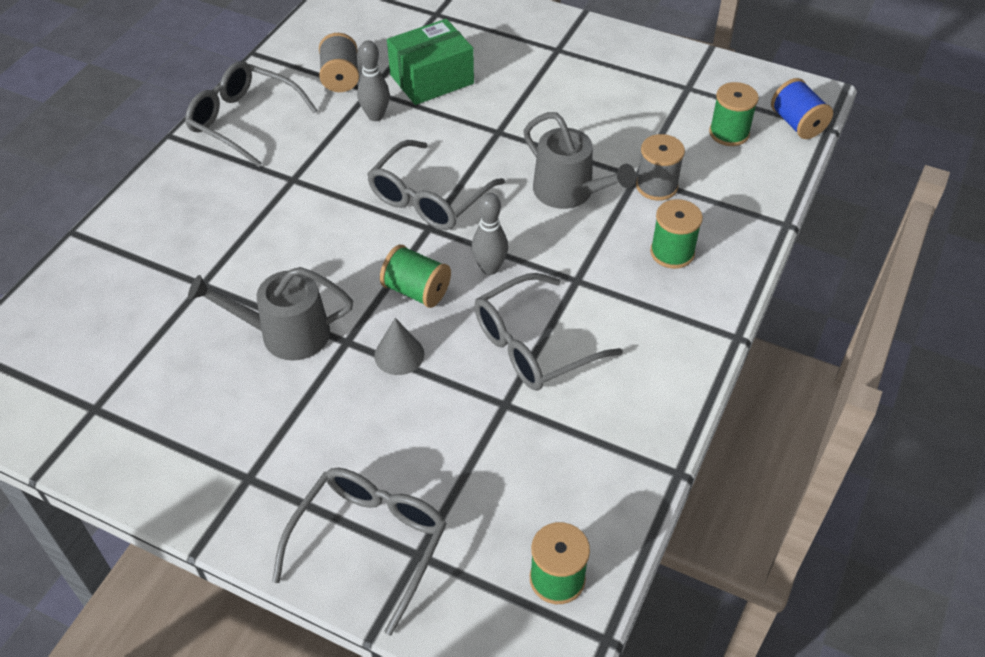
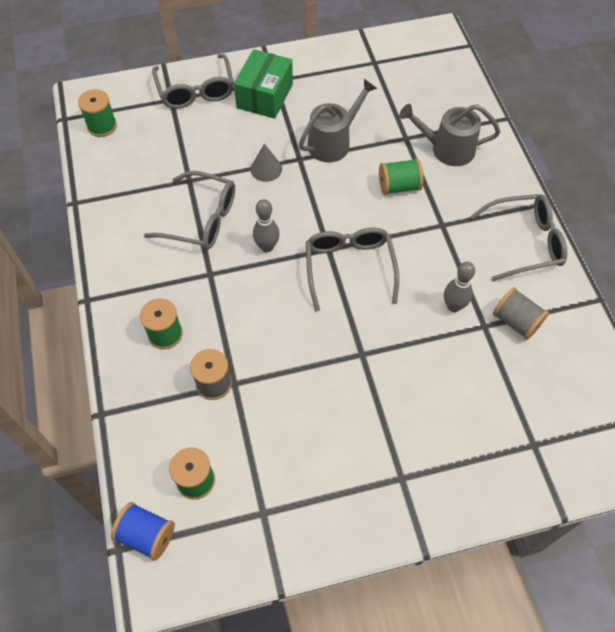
camera: 140 degrees right, 10 degrees up
(416, 291) = (293, 206): green spool -> green spool (399, 186)
(431, 79) = (457, 368): green box -> green box (265, 96)
(534, 344) = (200, 219): grey glasses -> grey glasses turned 90 degrees clockwise
(569, 192) = (268, 335): grey watering can -> grey watering can (447, 149)

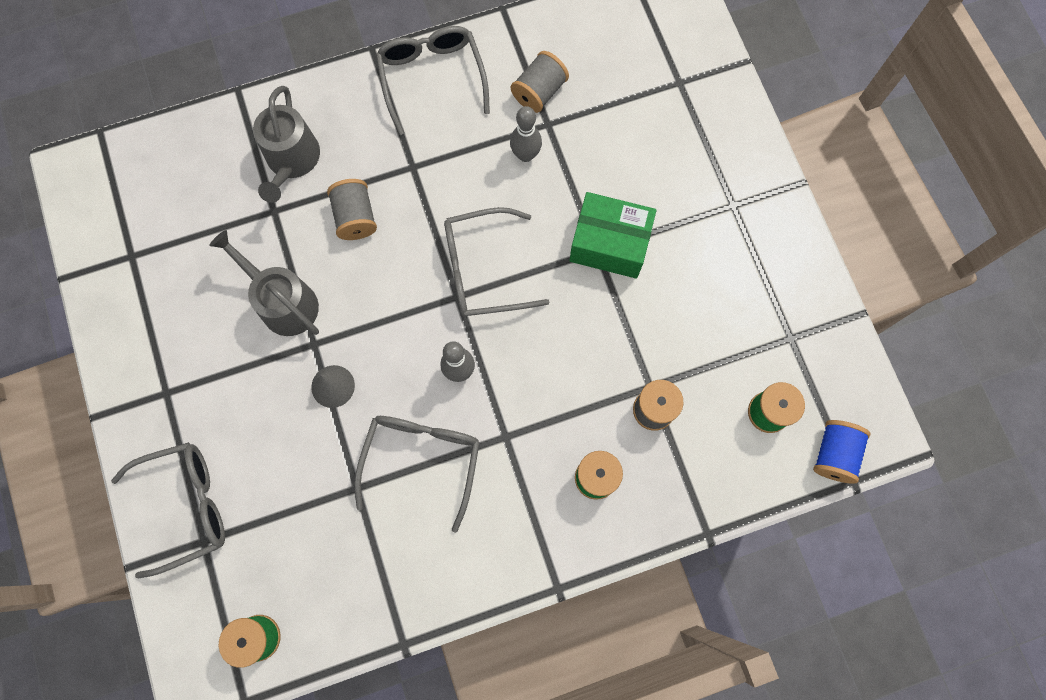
camera: 95 degrees left, 15 degrees up
(265, 96) = (197, 403): green box -> green box (609, 244)
(399, 186) = (355, 217): green spool -> grey spool

